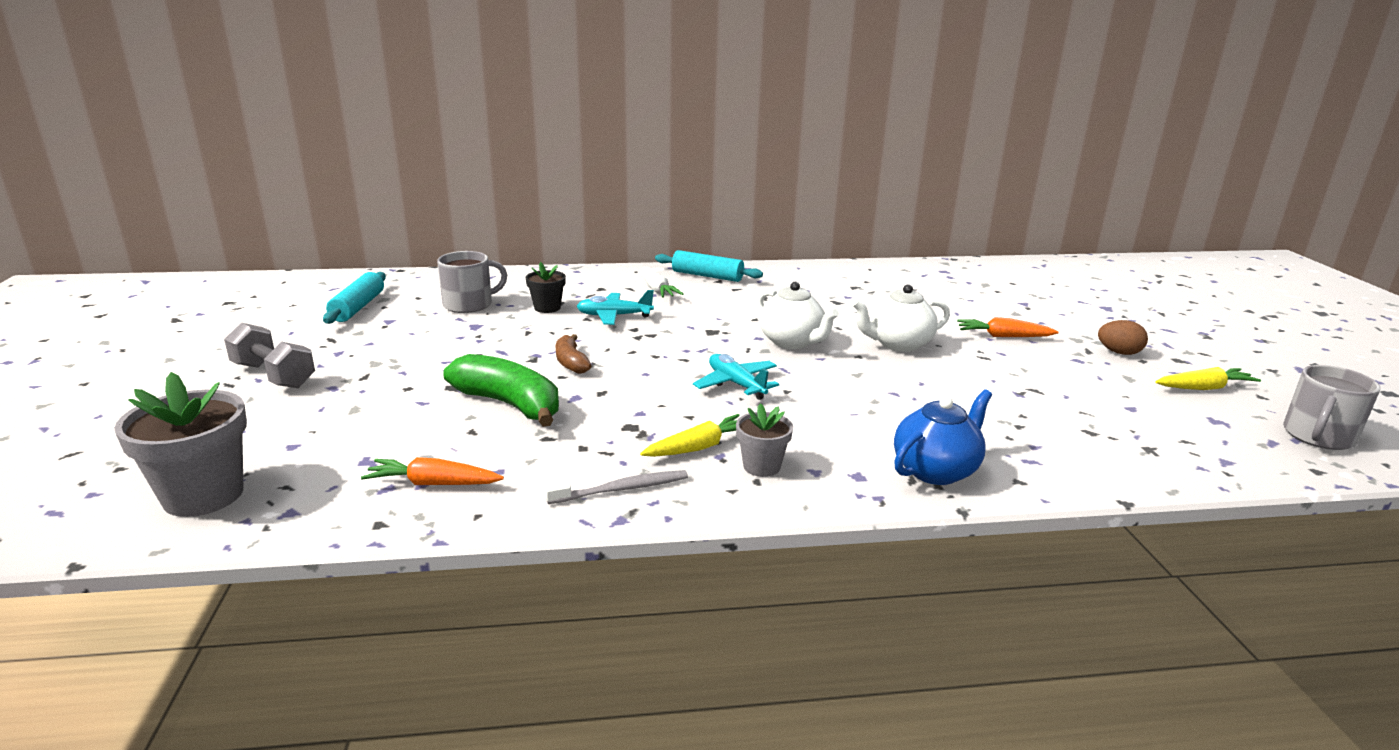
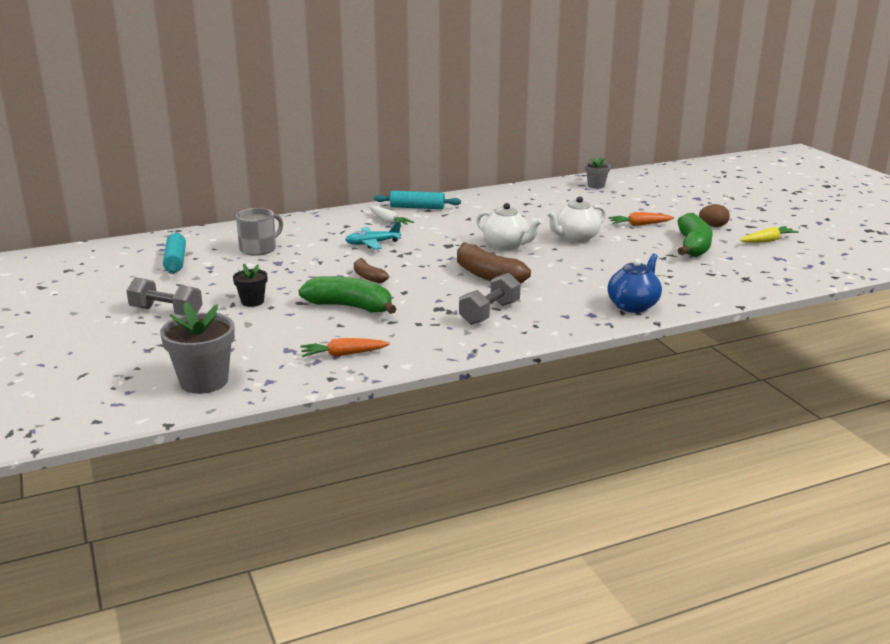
camera: 15 degrees left, 0 degrees up
(547, 308) = (319, 244): black flower pot -> black flower pot (252, 302)
(622, 489) = (460, 341): grey toothbrush -> none
(699, 447) = (489, 313): yellow carrot -> grey dumbbell
(736, 384) = (487, 275): turquoise plane -> brown banana
(761, 466) = (533, 318): grey flower pot -> grey flower pot (596, 186)
(1075, 380) = (693, 246): none -> green banana
(1317, 436) = (833, 259): grey mug -> none

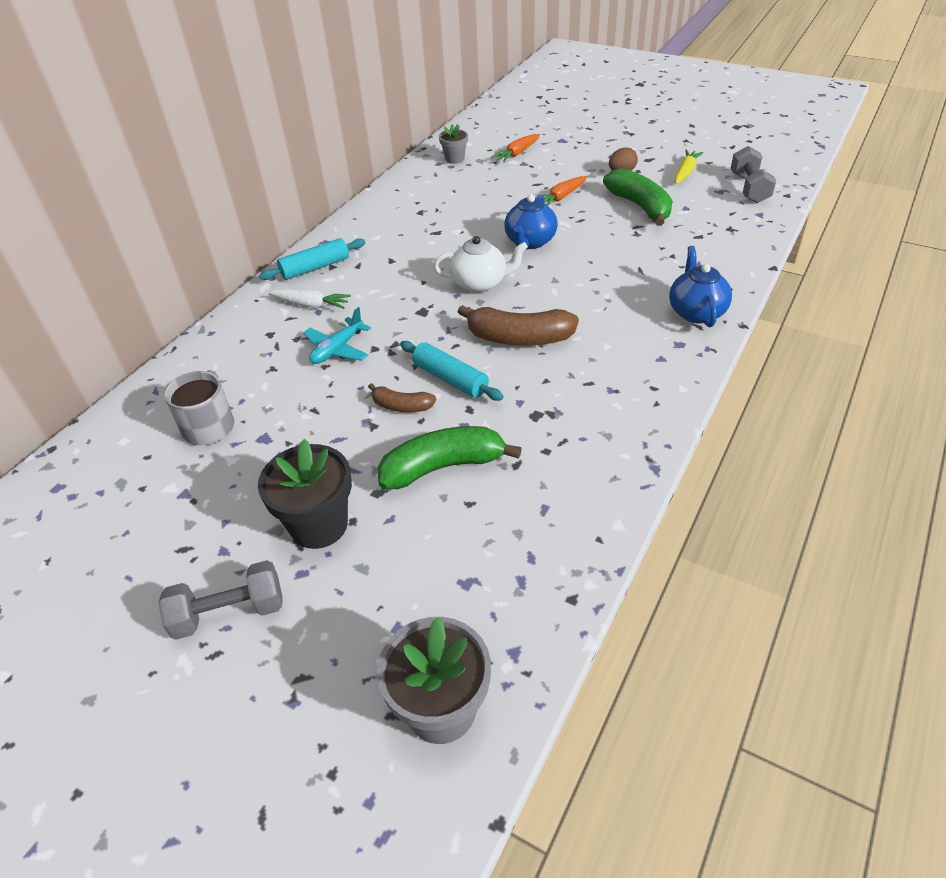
camera: 35 degrees left, 20 degrees up
(175, 261) = (120, 508): turquoise rolling pin -> turquoise rolling pin (450, 379)
(252, 302) = (319, 525): black flower pot -> black flower pot, size x1.78
(343, 354) = (536, 550): orange carrot -> orange carrot (517, 153)
(489, 313) = (592, 394): grey dumbbell -> grey dumbbell (749, 188)
(575, 238) = (530, 242): white teapot -> blue teapot

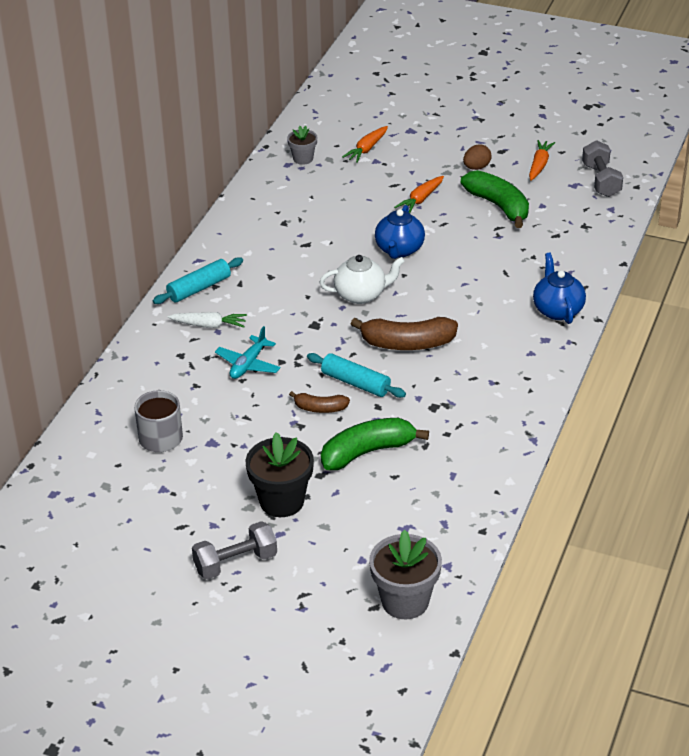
camera: 10 degrees left, 5 degrees down
(685, 172) = (539, 165): yellow carrot -> orange carrot

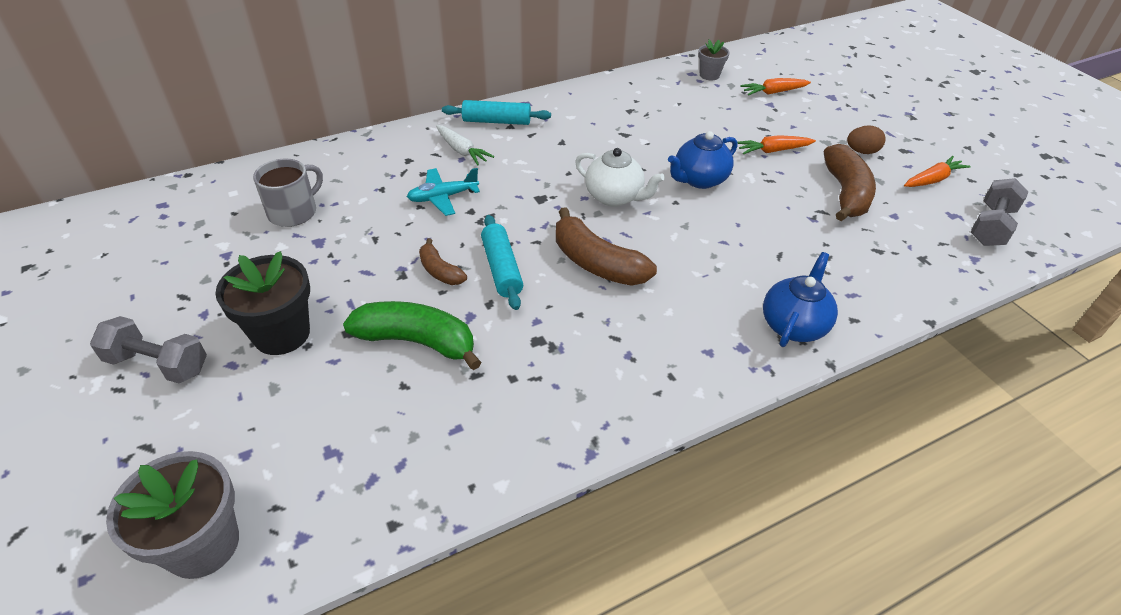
camera: 40 degrees right, 5 degrees up
(498, 206) = (845, 193): green banana -> brown banana

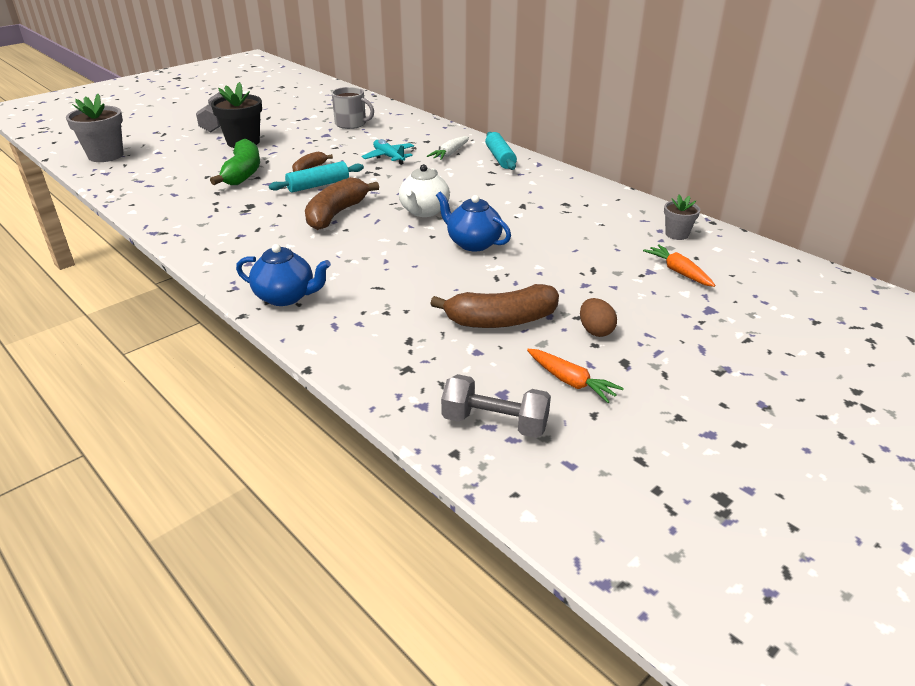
camera: 75 degrees right, 10 degrees down
(773, 151) = (552, 277): orange carrot -> none

